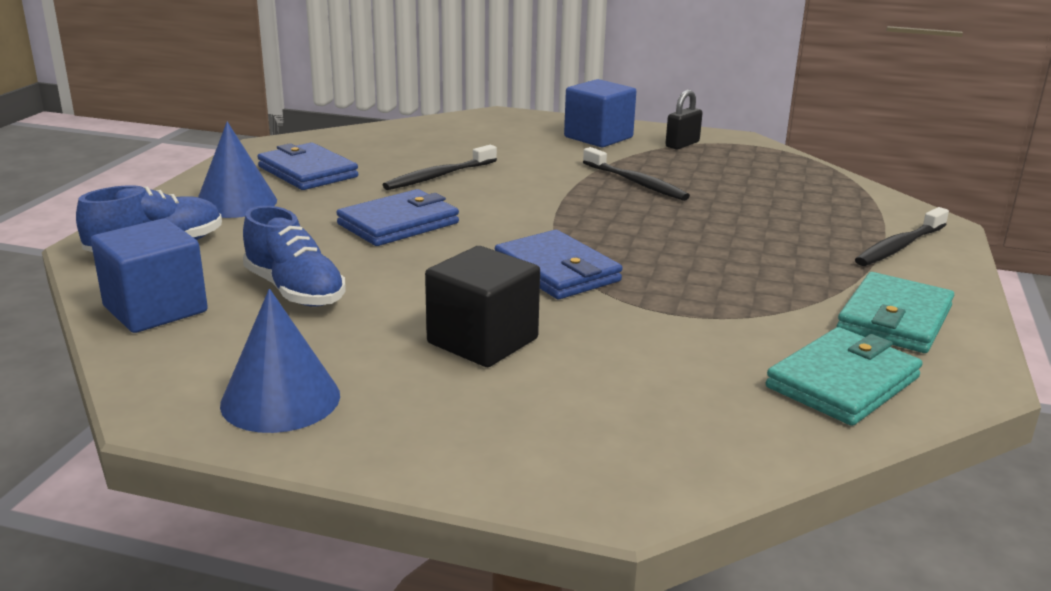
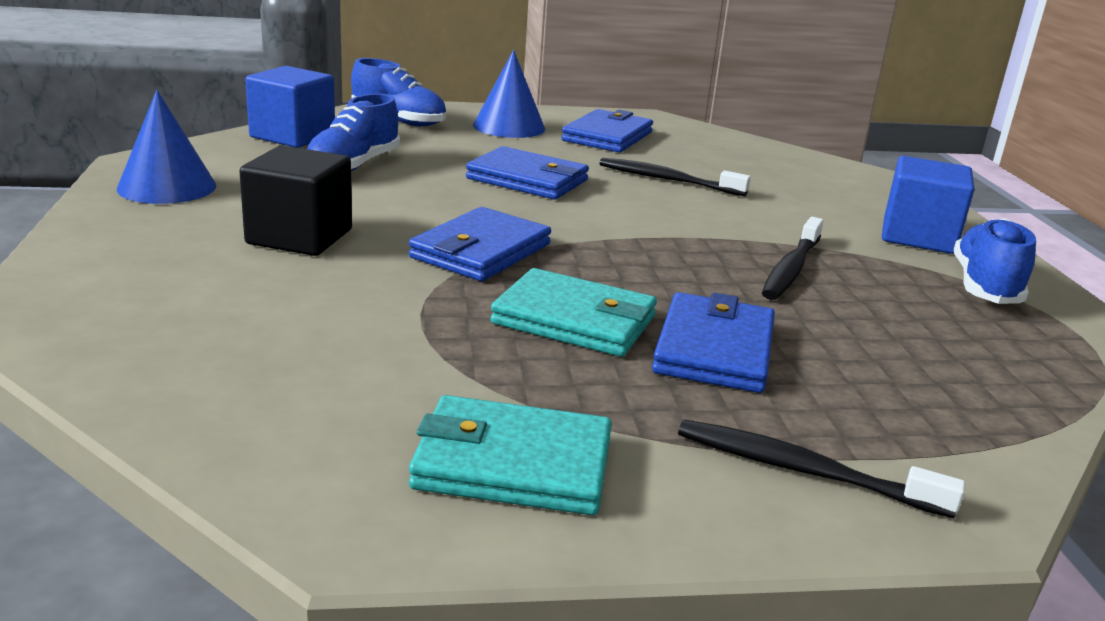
camera: 65 degrees right, 0 degrees up
(682, 144) = (985, 286): black padlock -> blue shoe
(752, 233) = (714, 349): none -> blue wallet
(843, 382) = (295, 424): turquoise wallet -> turquoise wallet (574, 320)

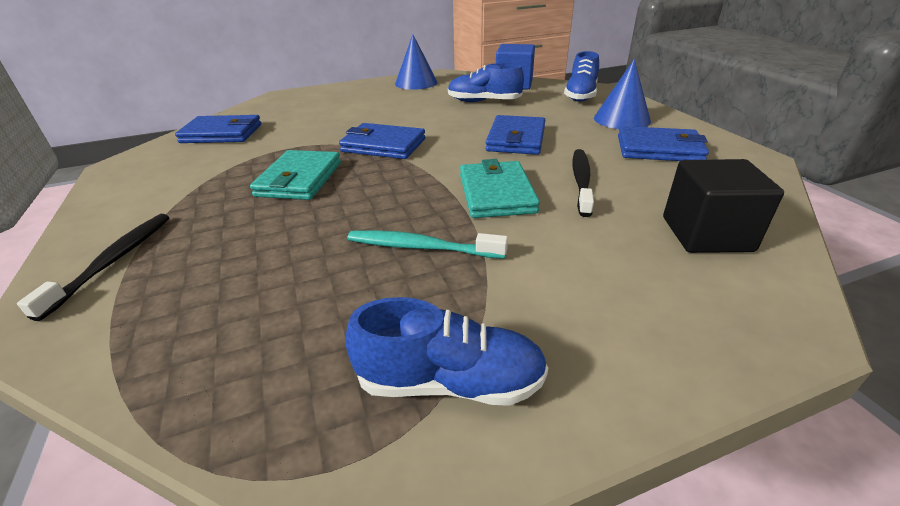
camera: 80 degrees right, 10 degrees up
(299, 237) = (376, 111): black cube -> black cube (706, 234)
(512, 464) = (152, 184): turquoise wallet -> turquoise wallet (496, 193)
(714, 349) = (267, 223): blue wallet -> blue wallet (222, 133)
(791, 269) = (421, 247): black toothbrush -> turquoise toothbrush
(918, 237) = (578, 331): blue cube -> none

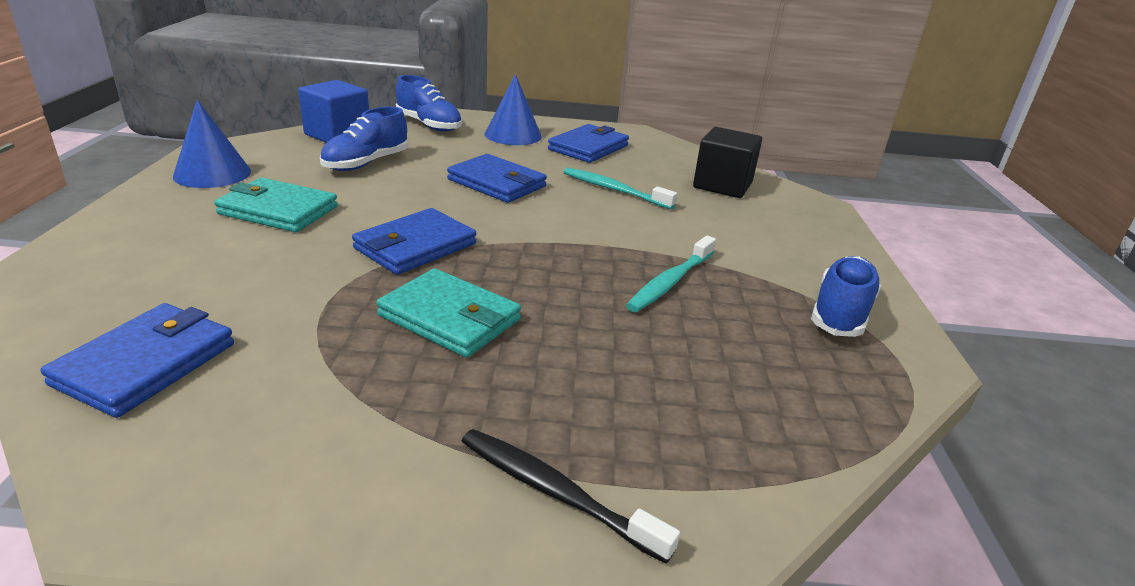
camera: 70 degrees left, 5 degrees down
(496, 193) = (603, 226): turquoise wallet -> turquoise wallet (278, 210)
(581, 181) = (614, 190): black toothbrush -> turquoise toothbrush

